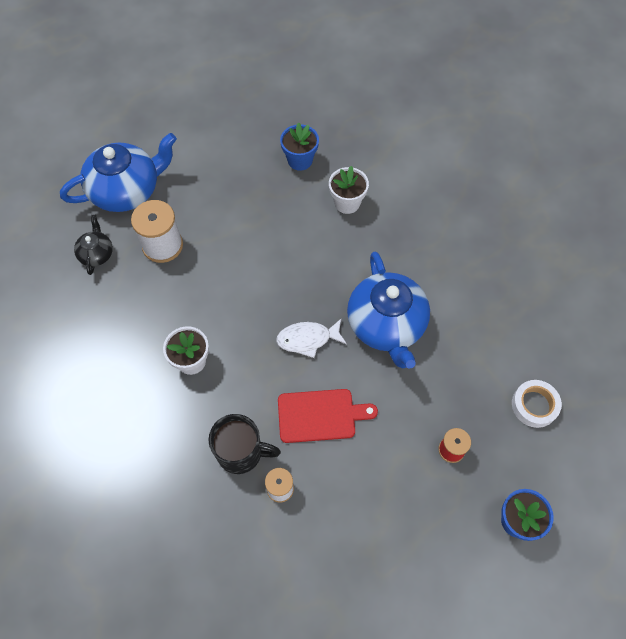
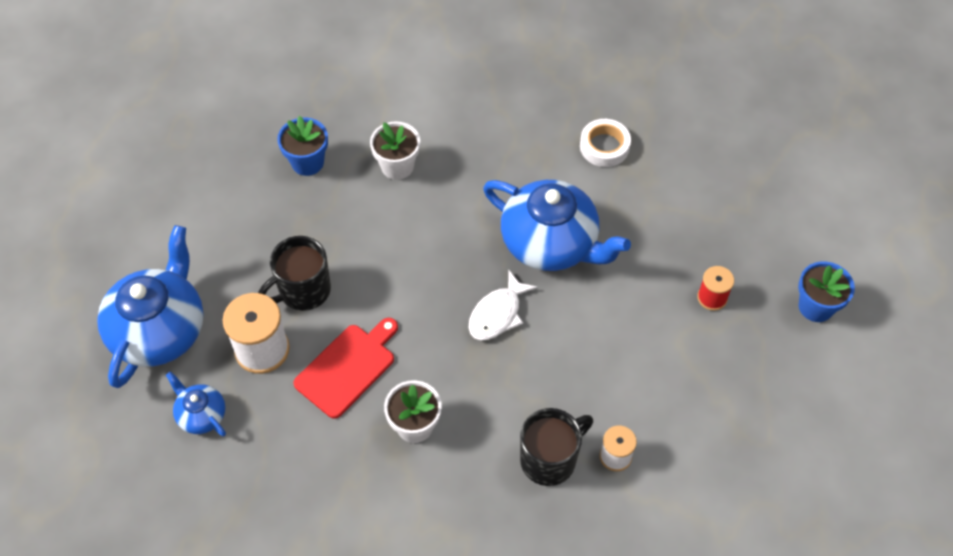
camera: 45 degrees left, 5 degrees down
(96, 254) = (201, 414): black teapot -> blue teapot
(218, 231) = (303, 291): none -> black mug
(320, 415) = (580, 367): red cutting board -> red cutting board (348, 368)
(534, 405) = (734, 206): white tape -> white tape (604, 146)

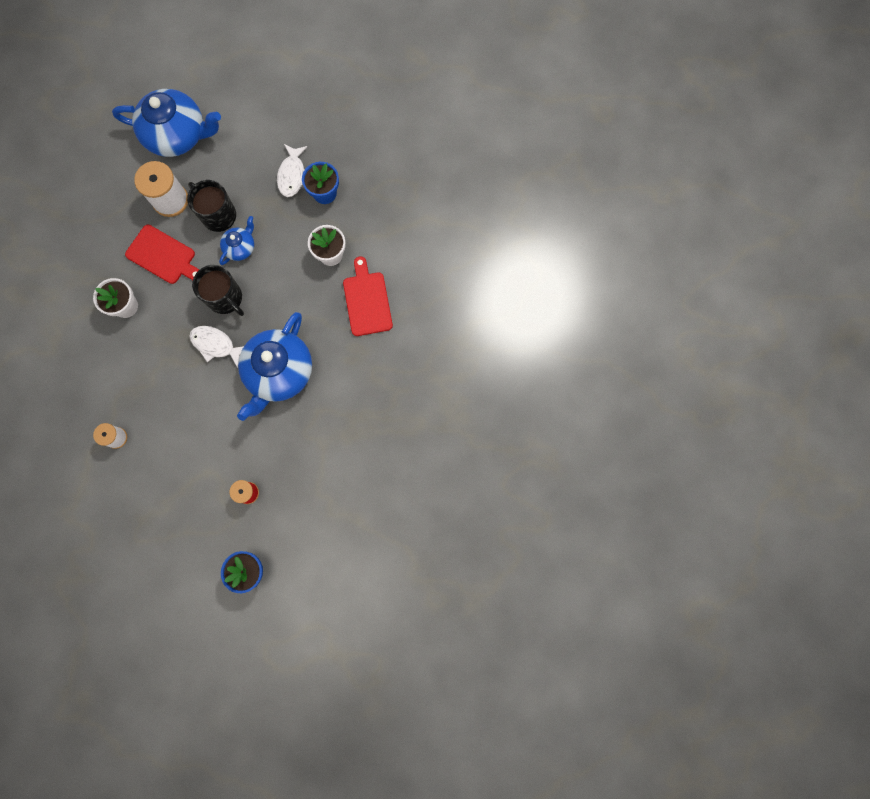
camera: 80 degrees right, 20 degrees up
(201, 414) = (120, 176): blue teapot -> blue teapot (240, 247)
(270, 195) = (292, 175): none -> white fish
(471, 136) = (367, 301): none -> red cutting board
(550, 459) = (110, 395): black mug -> black mug (226, 298)
(604, 146) = (373, 400): white tape -> none

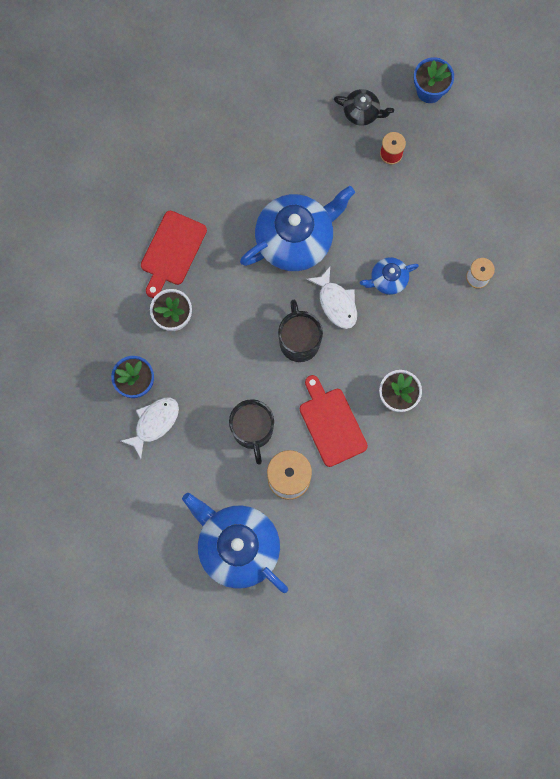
camera: 145 degrees left, 0 degrees up
(240, 247) = (253, 382): blue teapot -> blue teapot (388, 279)
(294, 512) = (362, 112): none -> black teapot

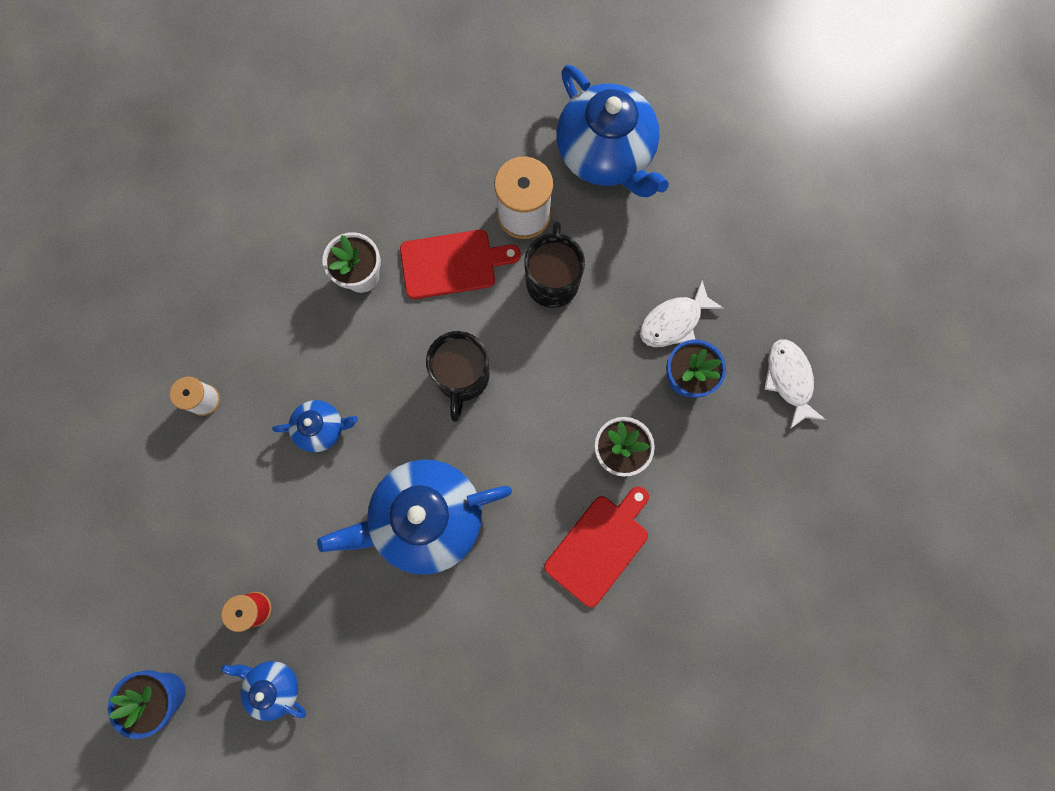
camera: 165 degrees left, 0 degrees up
(331, 424) = (452, 264): red cutting board -> red cutting board turned 90 degrees counterclockwise
(336, 303) = (399, 415): white fish -> white fish (789, 380)
(362, 112) = (274, 685): black teapot -> blue teapot

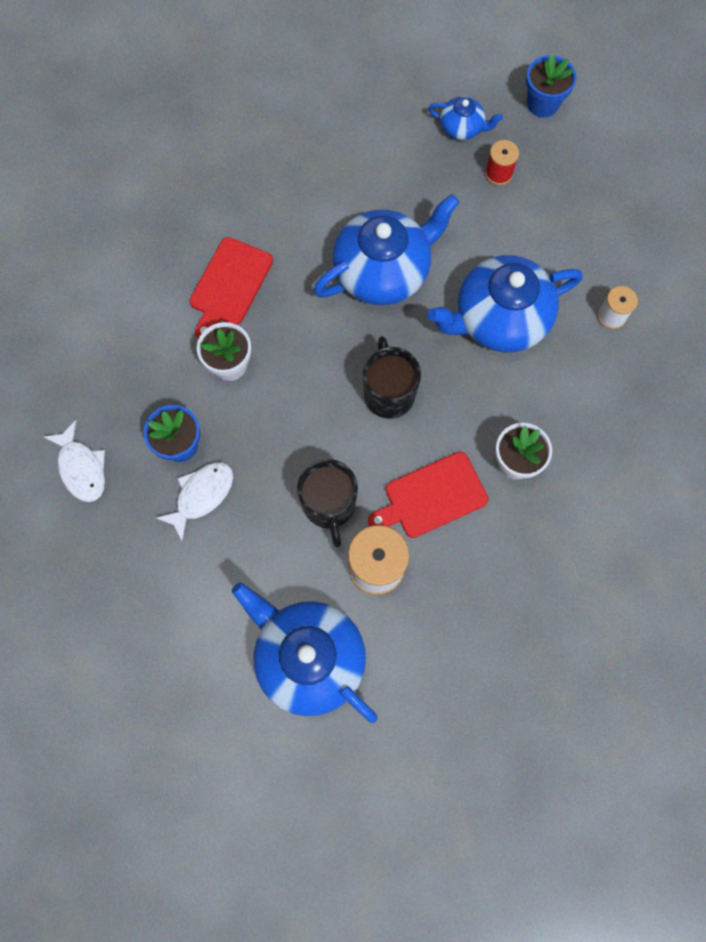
camera: 165 degrees right, 5 degrees down
(321, 428) = (499, 319): blue teapot -> blue teapot, size x2.06

